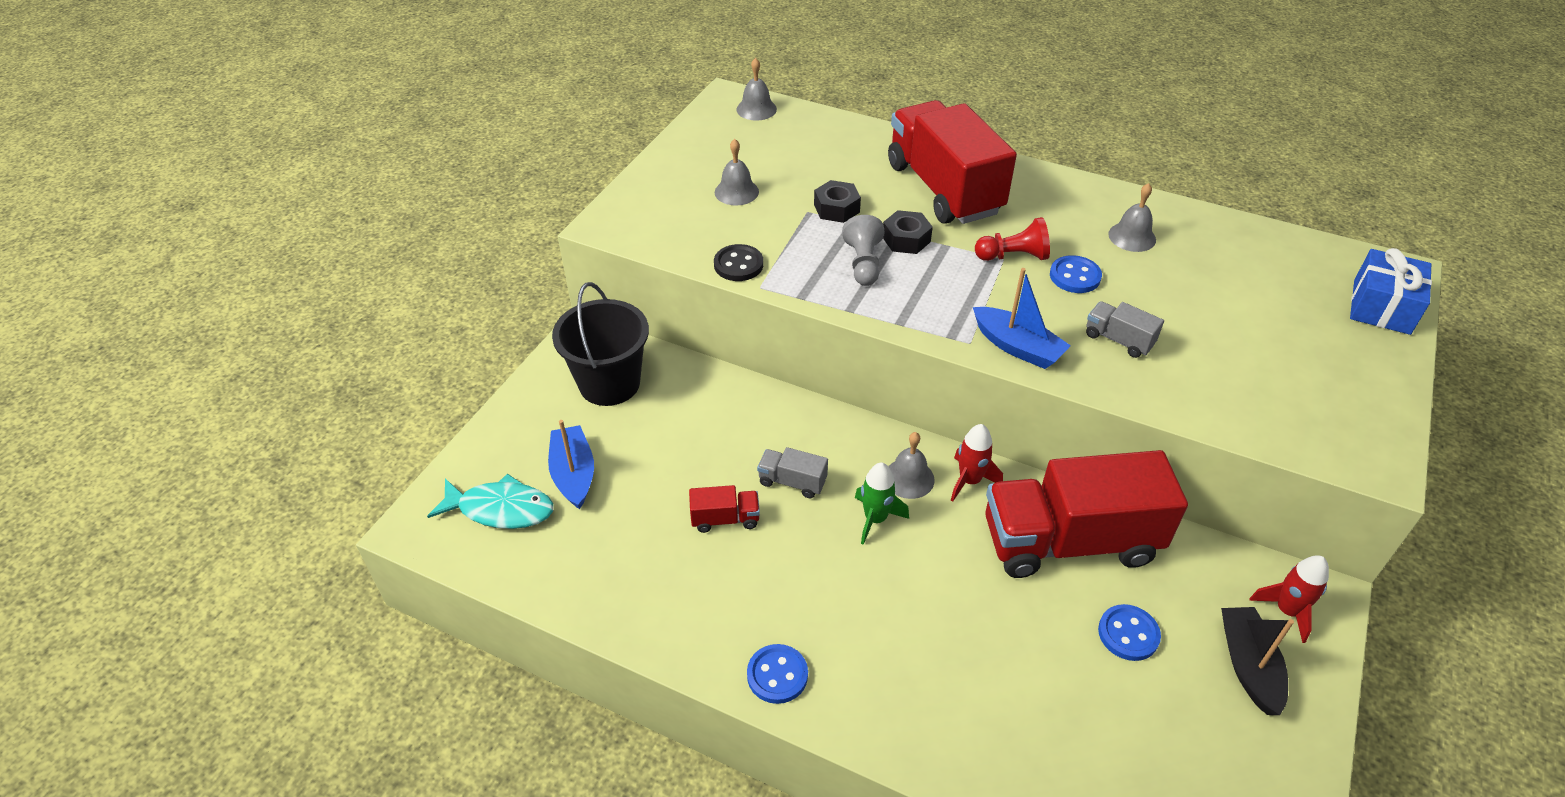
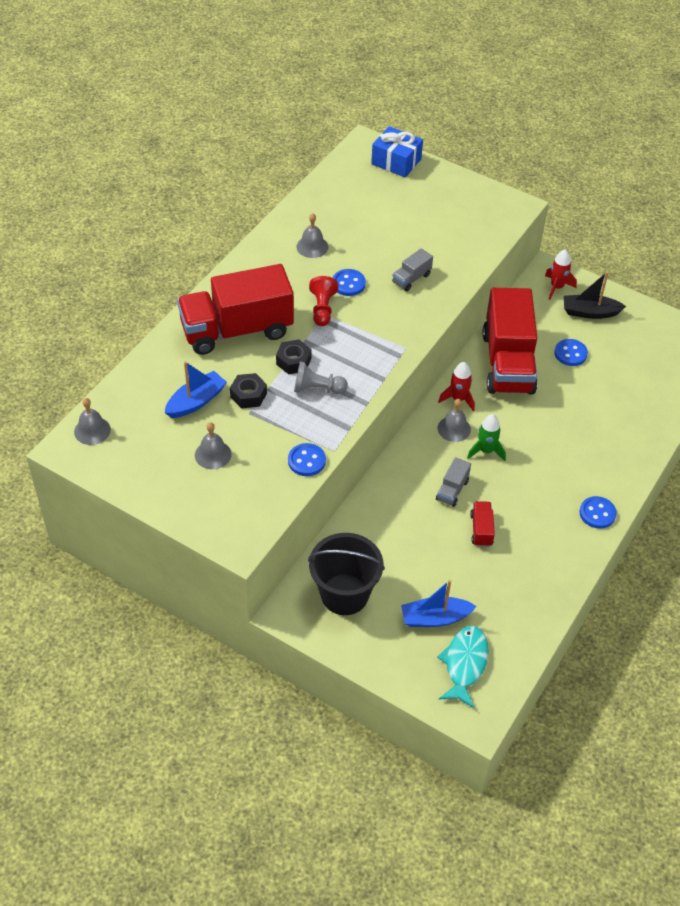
camera: 85 degrees left, 5 degrees up
(738, 265) = (306, 461): black button -> blue button
(1017, 347) = (412, 326): blue boat -> blue boat (196, 401)

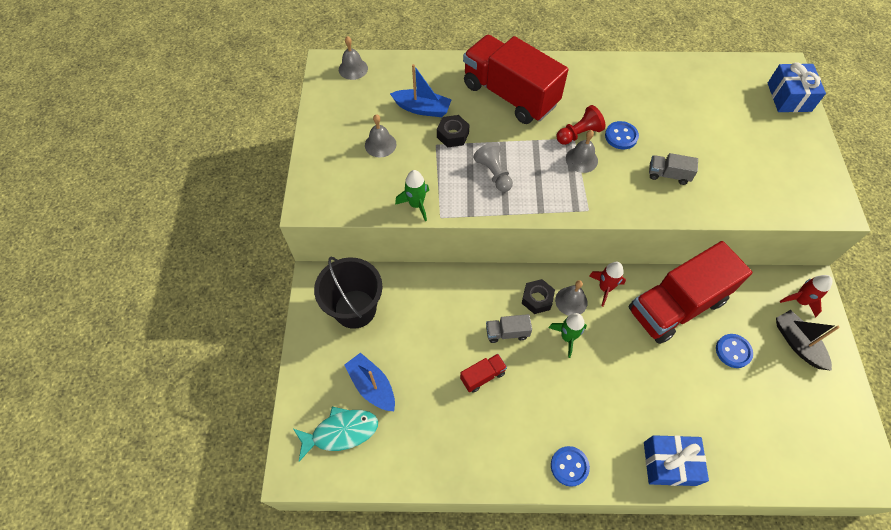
camera: 60 degrees right, 10 degrees up
(293, 361) = (509, 144): black nut -> black nut (537, 299)
(306, 461) = (416, 204): blue button -> green rocket
(312, 247) = (637, 94): grey bell -> grey bell (581, 159)
(633, 448) = (669, 463): none -> blue gift

